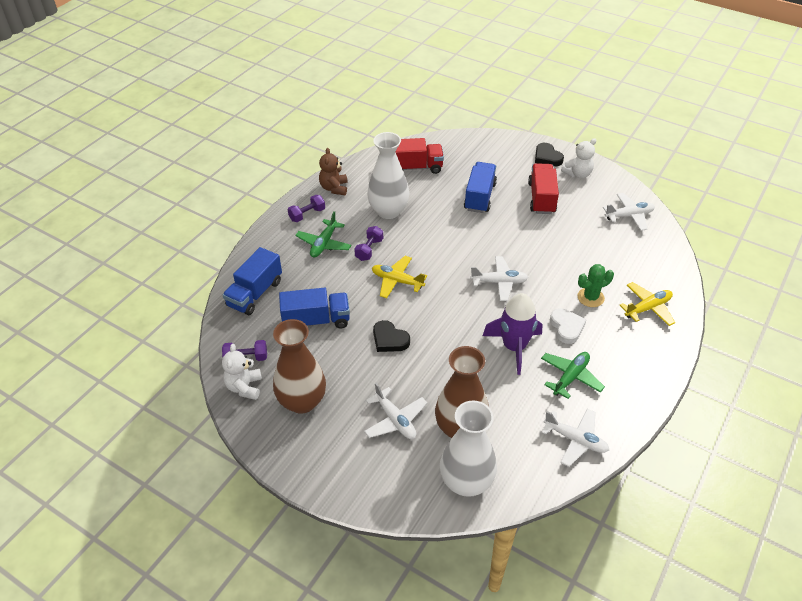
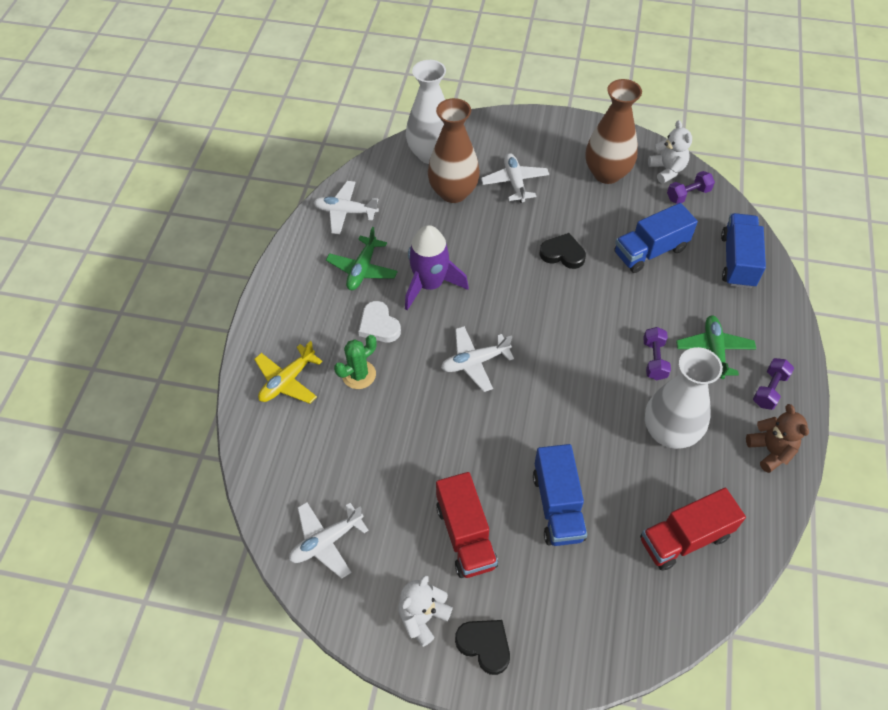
camera: 160 degrees right, 10 degrees up
(395, 420) = (515, 182): white plane -> white plane turned 45 degrees clockwise
(397, 281) = (594, 325): yellow plane -> none

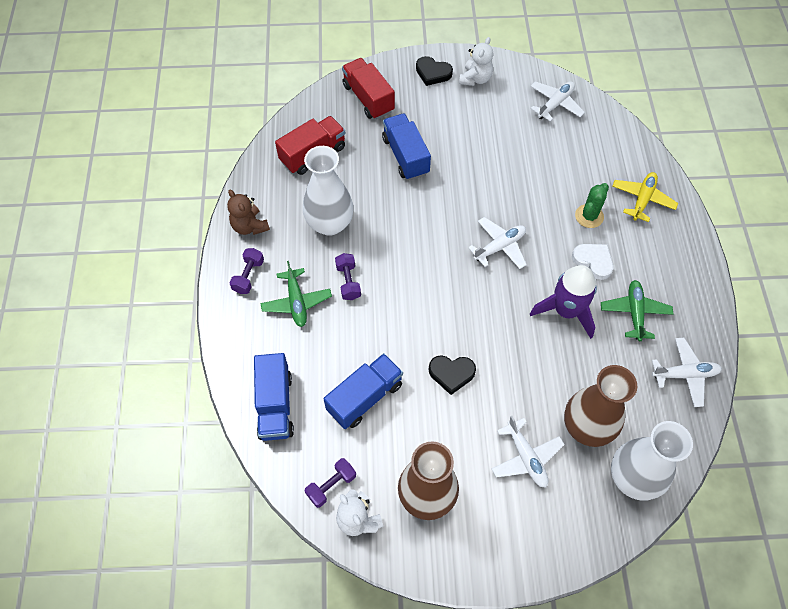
camera: 165 degrees right, 5 degrees up
(466, 535) = (464, 126): red truck -> red truck (368, 98)

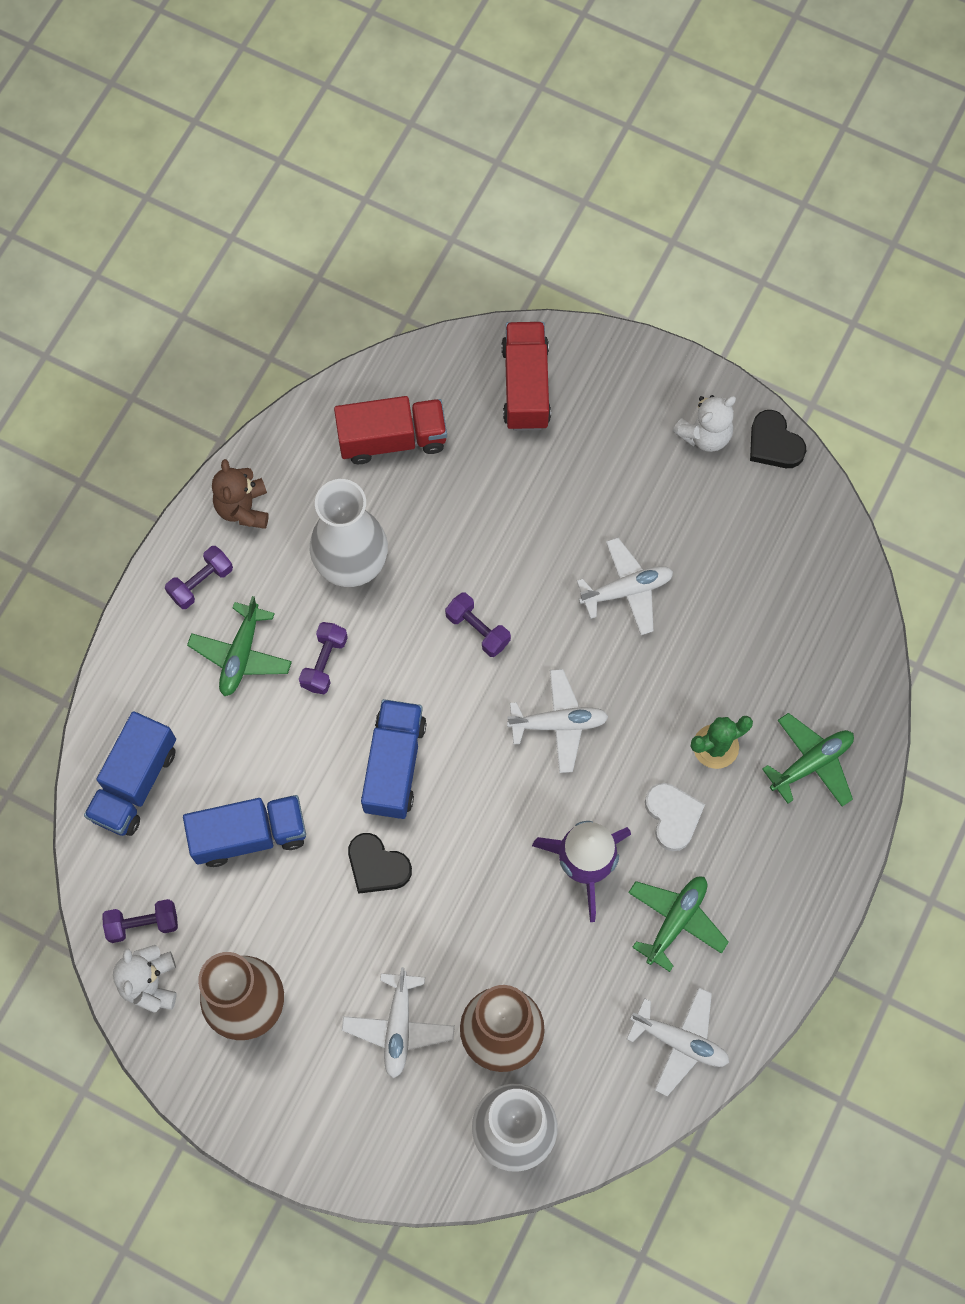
camera: 30 degrees right, 10 degrees up
(405, 156) = (519, 511): blue truck -> blue truck (394, 765)
(423, 222) = (478, 629): none -> purple dumbbell
(433, 73) = (647, 391): black heart -> black heart (774, 443)
(555, 104) = (794, 541): white plane -> white plane (626, 590)
(642, 199) = (811, 763): yellow plane -> green plane

